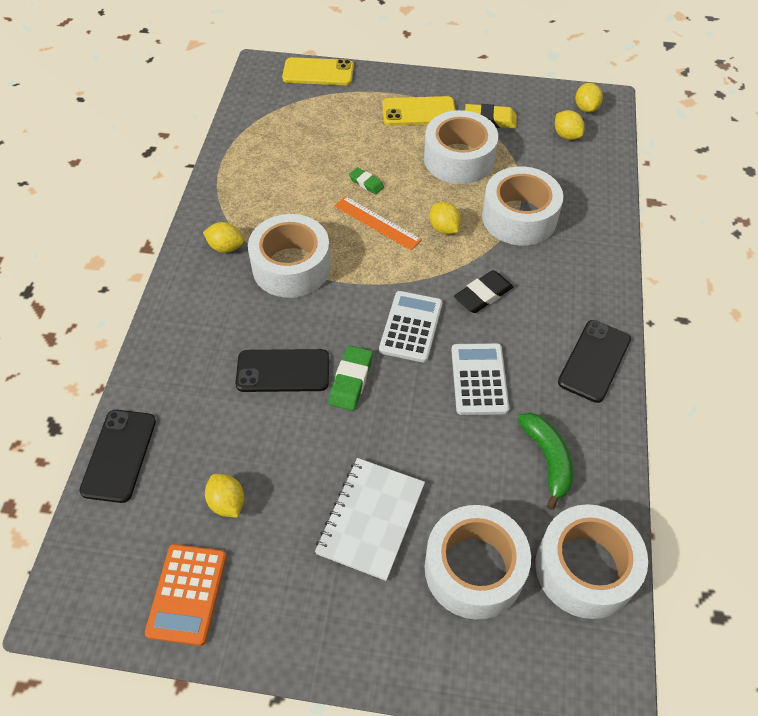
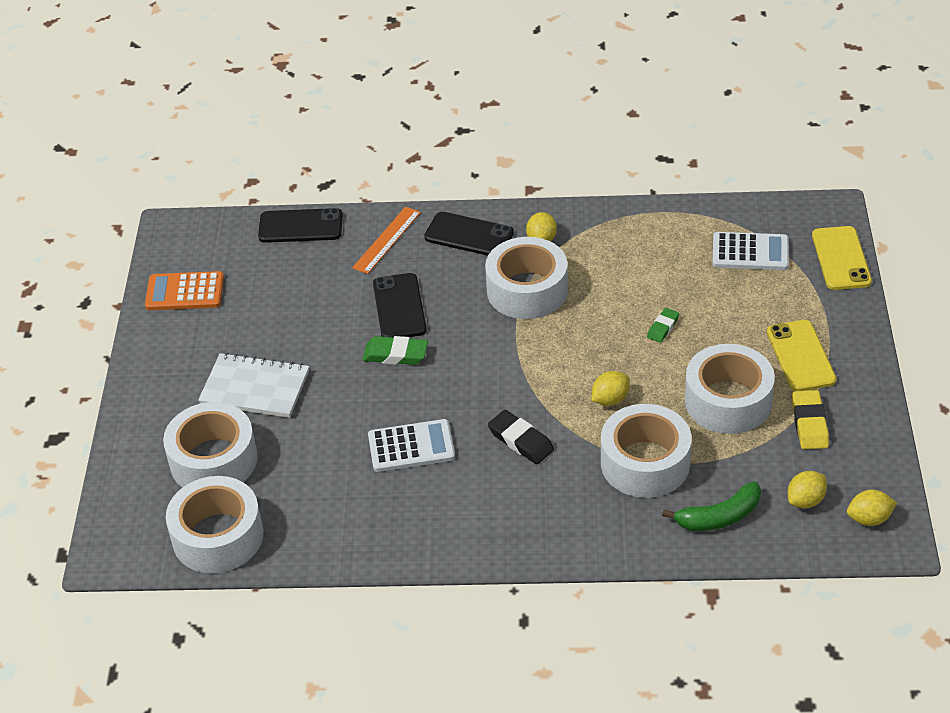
camera: 85 degrees right, 10 degrees down
(227, 503) = (263, 298): yellow lemon -> none
(377, 223) = (604, 344): orange ruler -> orange ruler (386, 240)
(411, 327) = (467, 389): white calculator -> white calculator (750, 252)
(547, 459) = (326, 505): green banana -> green banana (719, 517)
(594, 361) = (449, 537): black phone -> black phone (469, 235)

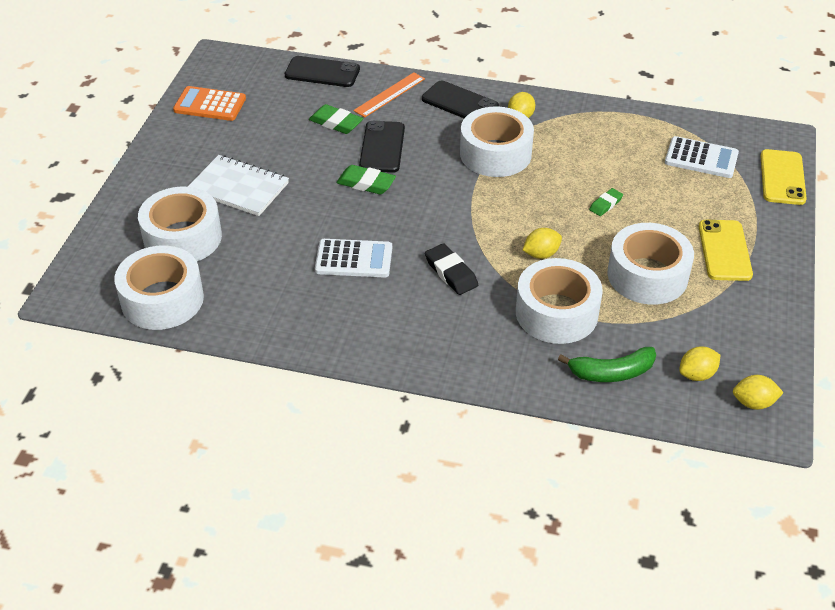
camera: 10 degrees right, 0 degrees up
(337, 287) = (336, 123): none -> green eraser
(809, 423) = (718, 308): yellow eraser -> none

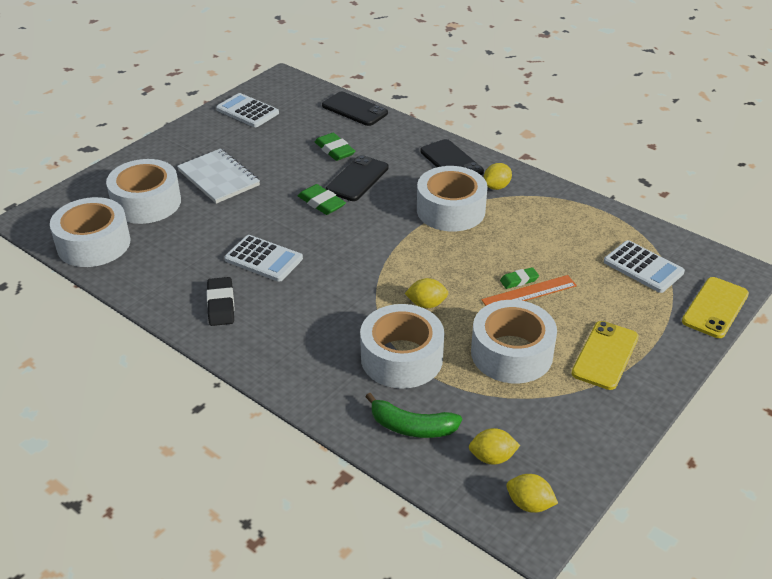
camera: 25 degrees right, 5 degrees down
(210, 104) = (247, 111): orange calculator -> white calculator
(389, 94) = (396, 140): orange ruler -> orange ruler (529, 293)
(451, 273) = (335, 295): black eraser -> black eraser (221, 305)

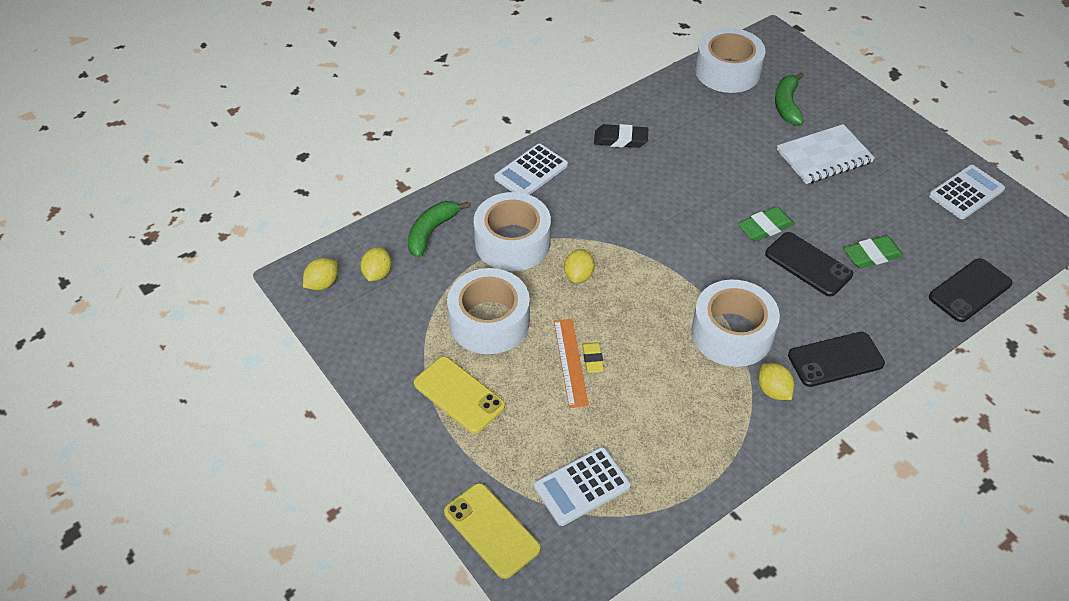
camera: 105 degrees right, 10 degrees up
(146, 203) = (787, 105): white tape -> green banana
(263, 259) = (679, 173): white calculator -> white calculator (531, 172)
(519, 280) = (592, 359): green eraser -> yellow eraser

